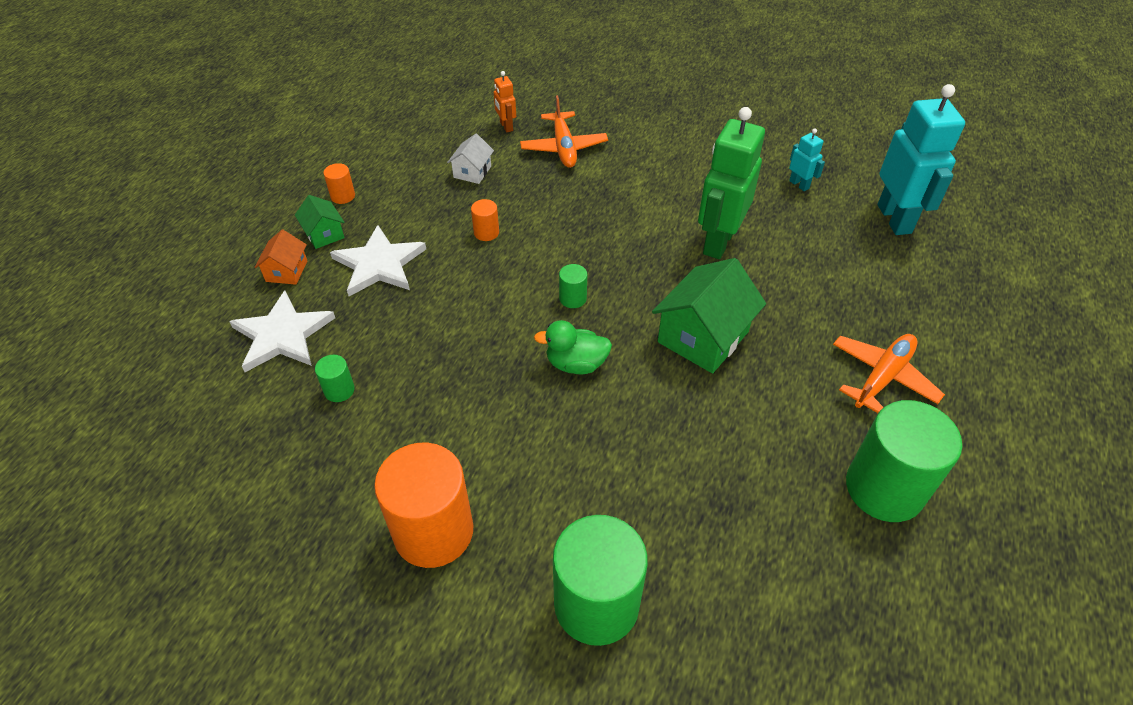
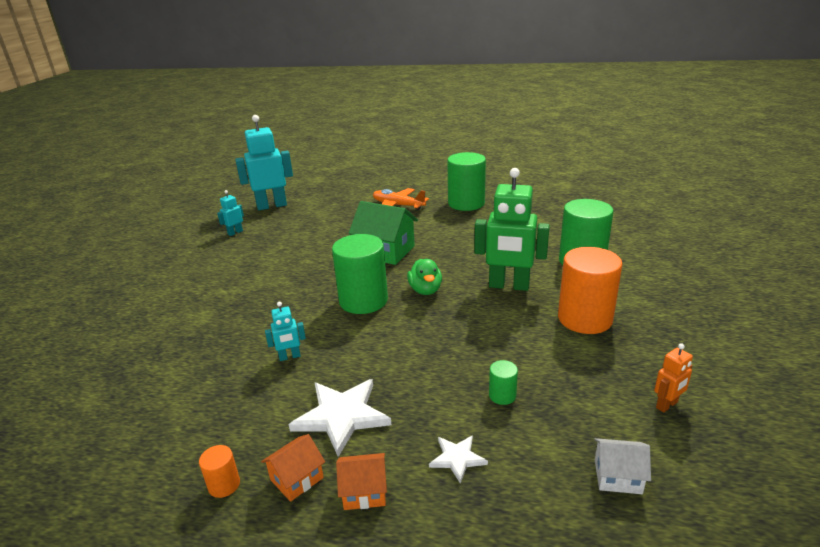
camera: 100 degrees left, 20 degrees down
(282, 335) = (457, 458): white star -> white star, size x0.53
(324, 234) = (297, 478): green house -> orange house
(472, 172) = (192, 386): white house -> white house (617, 476)
(486, 232) = (289, 357): orange cylinder -> turquoise robot
(506, 126) = (113, 379): orange robot -> orange robot (667, 405)
(563, 147) = (164, 335): orange plane -> none
(573, 298) = (363, 300): green cylinder -> green cylinder, size x2.32
(718, 242) = (296, 254): green robot -> green robot (509, 286)

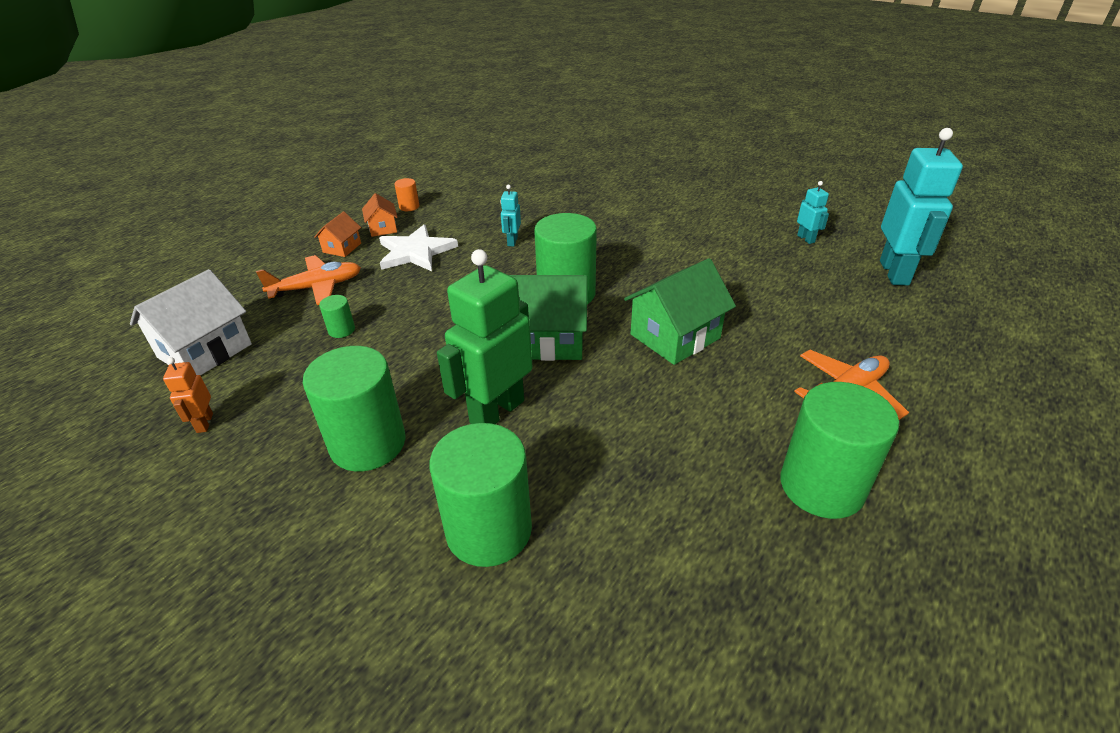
camera: 115 degrees right, 10 degrees up
(425, 290) = (549, 340): green duck -> green house
(457, 458) = (317, 287): white star -> orange plane
(584, 319) = (368, 443): orange cylinder -> green cylinder
(617, 476) = (205, 351): white house -> white house, size x1.90

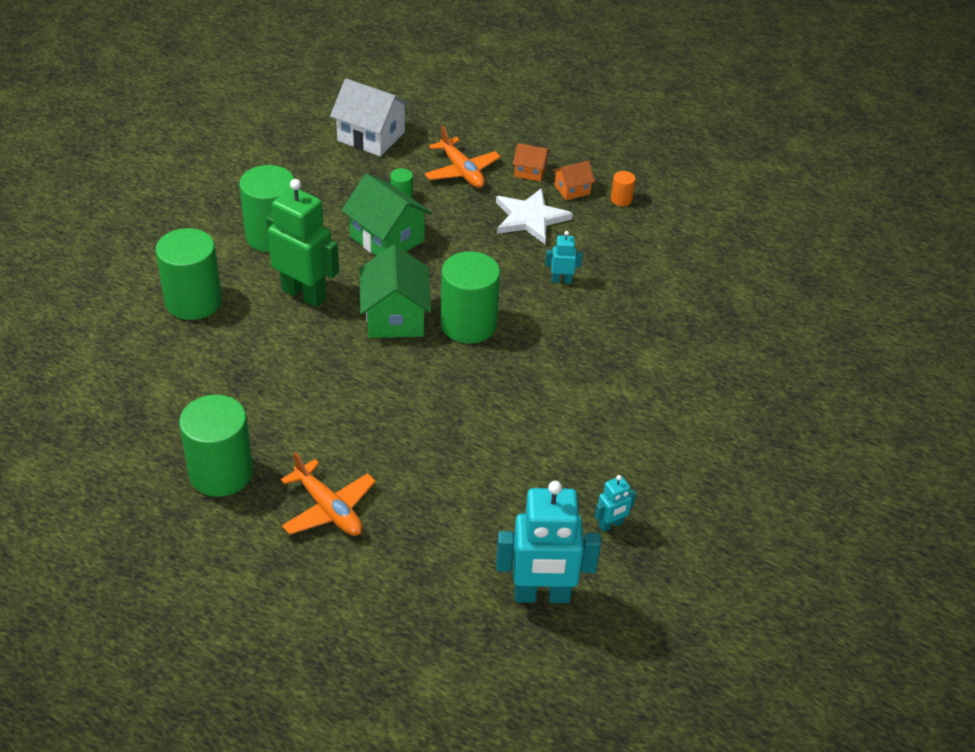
camera: 80 degrees right, 5 degrees up
(204, 423) = (293, 159): orange robot -> none
(675, 336) = (405, 398): green house -> green house (387, 239)

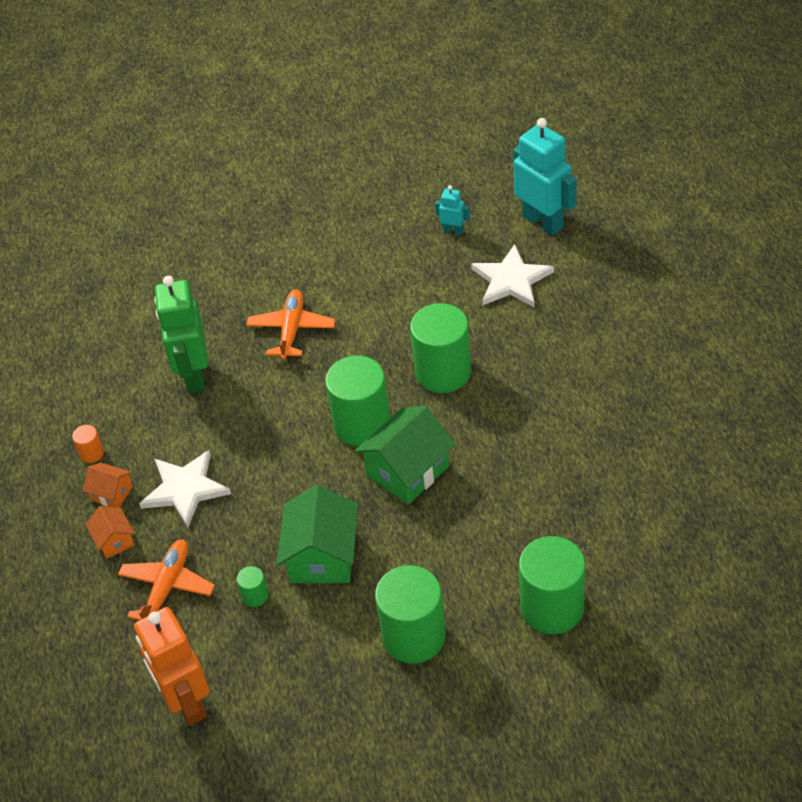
camera: 125 degrees left, 5 degrees up
(221, 473) = (667, 428): green cylinder -> green cylinder (443, 372)
(304, 294) = (453, 546): green robot -> green robot (194, 375)
(328, 509) = (617, 353): orange plane -> orange plane (291, 330)
(371, 137) = (186, 702): white house -> orange robot
(498, 513) = (511, 280): none -> white star
(561, 280) = (245, 413): turquoise robot -> none

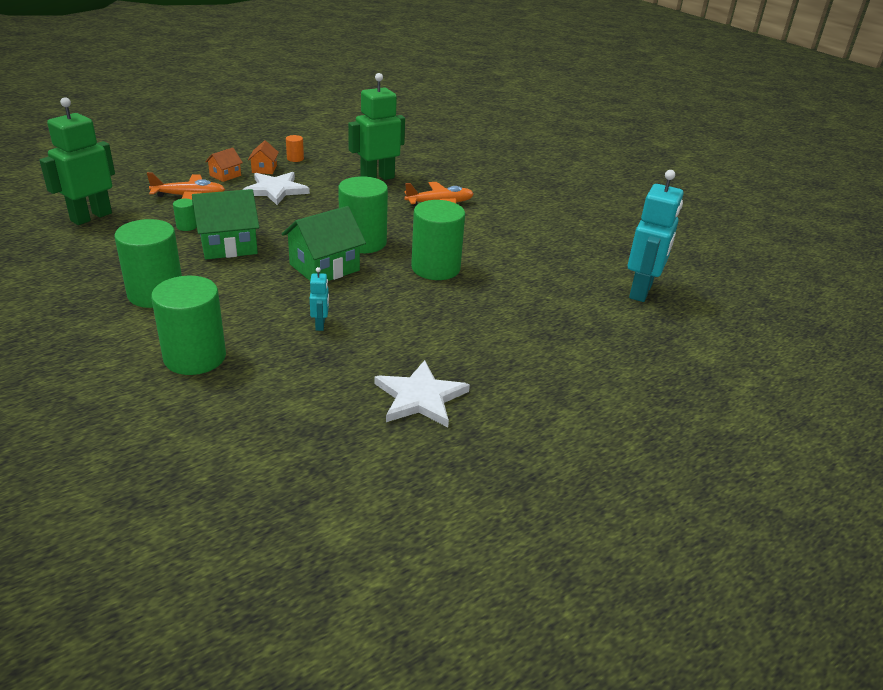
camera: 60 degrees right, 15 degrees down
(186, 702) = (91, 217): orange robot -> green robot
(407, 470) = (324, 267): green house -> green house turned 60 degrees counterclockwise
(453, 230) = (592, 251): turquoise robot -> turquoise robot (320, 325)
(511, 280) = (559, 285): white star -> white star (420, 397)

